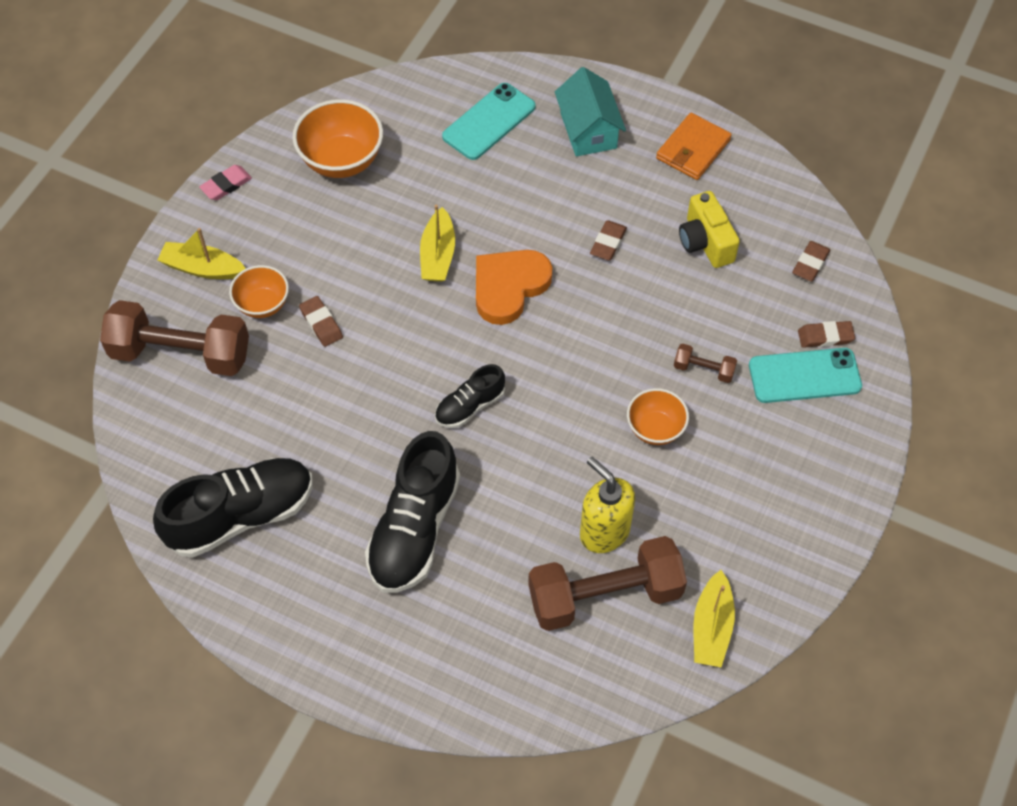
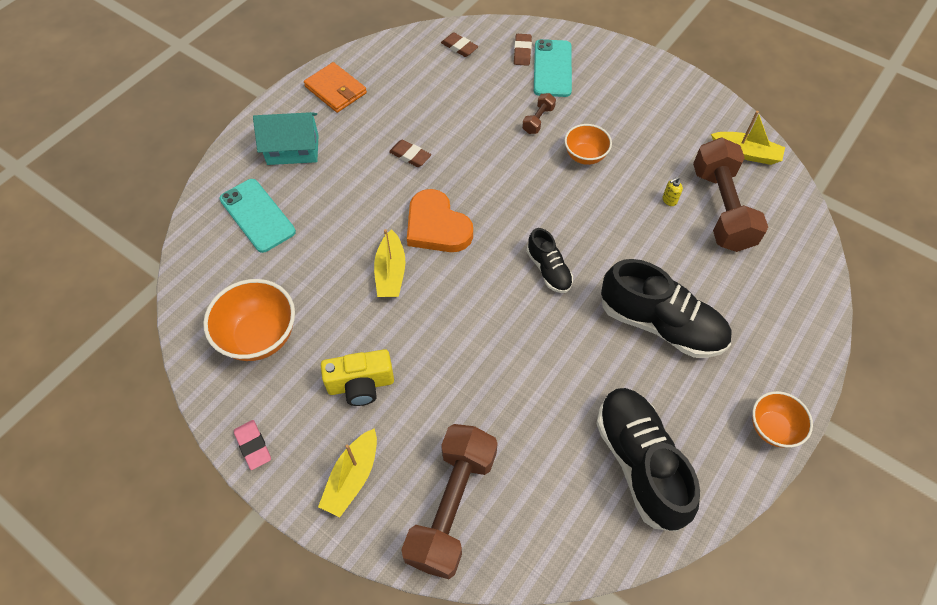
camera: 80 degrees left, 0 degrees up
(263, 304) = (410, 423): orange bowl -> orange bowl (772, 428)
(321, 323) = (443, 374): brown eraser -> none
(438, 255) = (390, 272): yellow boat -> yellow boat turned 75 degrees clockwise
(604, 532) = (669, 200): yellow soap dispenser -> yellow soap dispenser, size x0.41
(705, 242) = (425, 99): yellow camera -> yellow camera (361, 385)

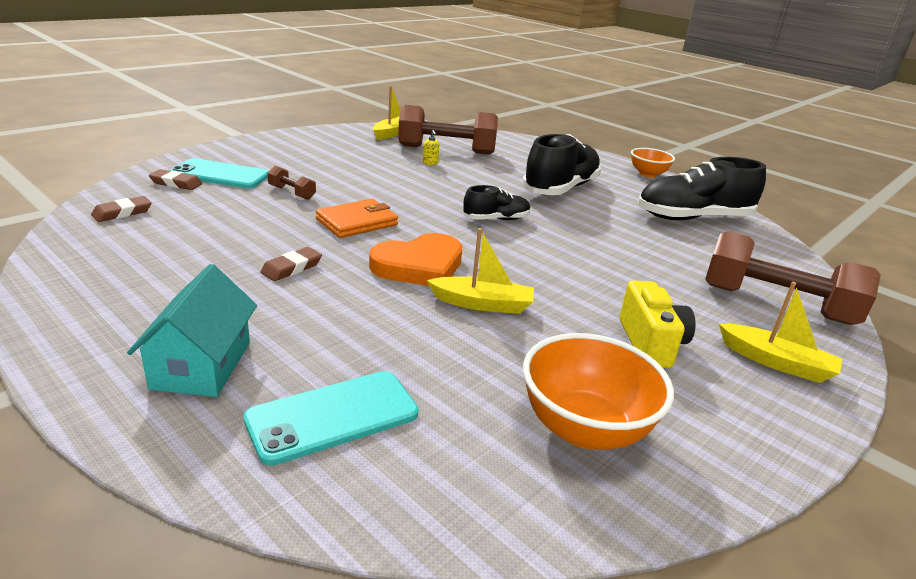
camera: 85 degrees left, 30 degrees down
(253, 446) = (771, 446): pink eraser -> none
(336, 90) = (99, 310): orange wallet -> orange wallet (357, 222)
(585, 156) = (358, 182): orange bowl -> none

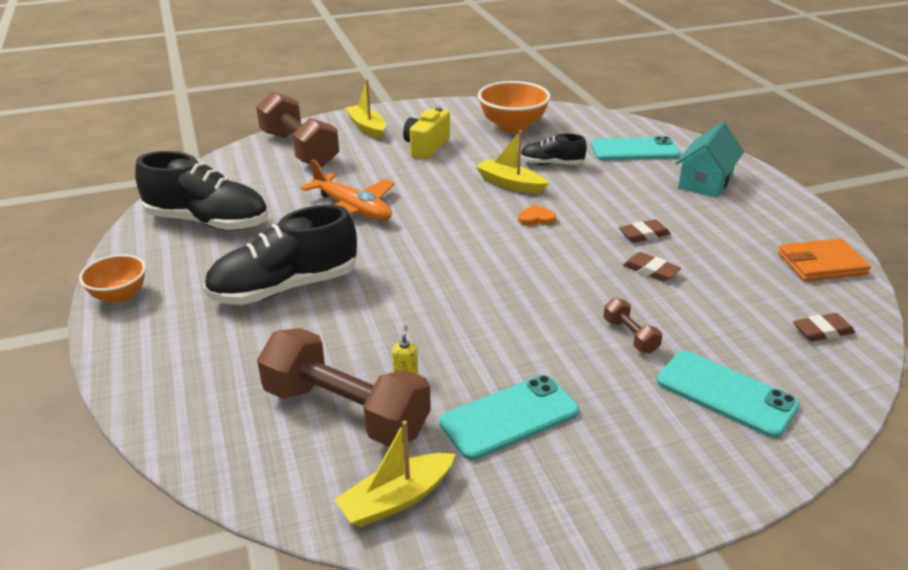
camera: 150 degrees left, 5 degrees up
(176, 183) = (781, 381): brown eraser -> brown eraser (651, 270)
(357, 156) = (509, 417): none -> turquoise phone
(357, 222) = (569, 275): orange wallet -> orange wallet (821, 264)
(419, 266) = (536, 218): orange heart -> orange heart, size x0.45
(496, 219) = (419, 255): black shoe -> black shoe (551, 164)
(604, 246) = (353, 209): none -> orange plane

